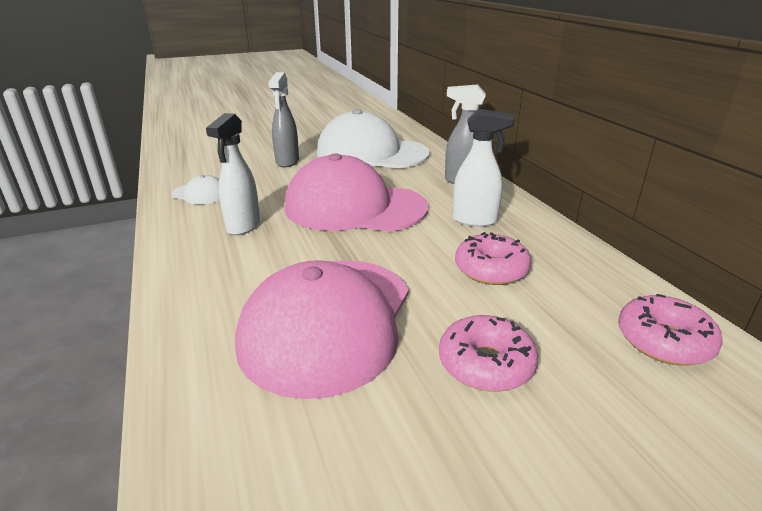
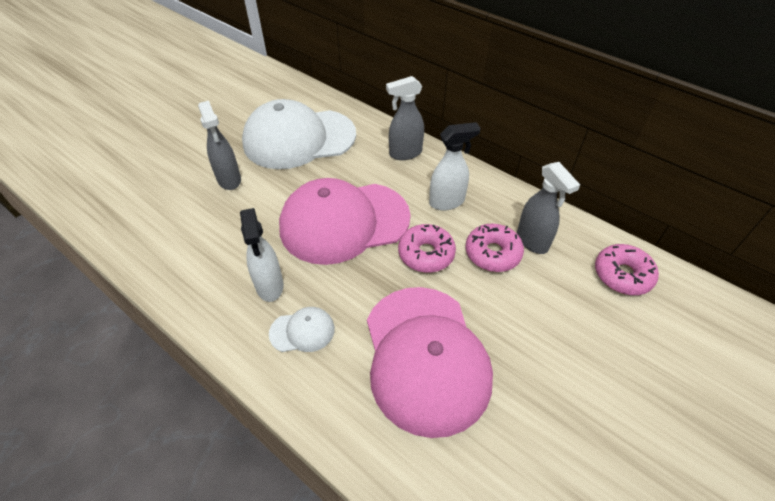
camera: 30 degrees left, 20 degrees up
(200, 194) = (186, 260): white cap -> white cap (302, 331)
(485, 364) = (544, 344): pink donut -> pink donut (426, 254)
(552, 274) = (532, 241): none -> grey spray bottle

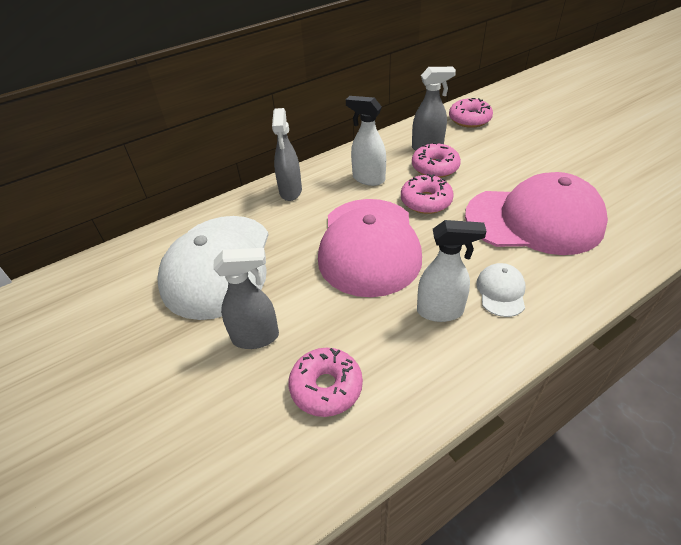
camera: 70 degrees left, 5 degrees down
(186, 228) = (326, 387): none -> pink donut
(447, 202) = (368, 179): white spray bottle -> white spray bottle turned 60 degrees counterclockwise

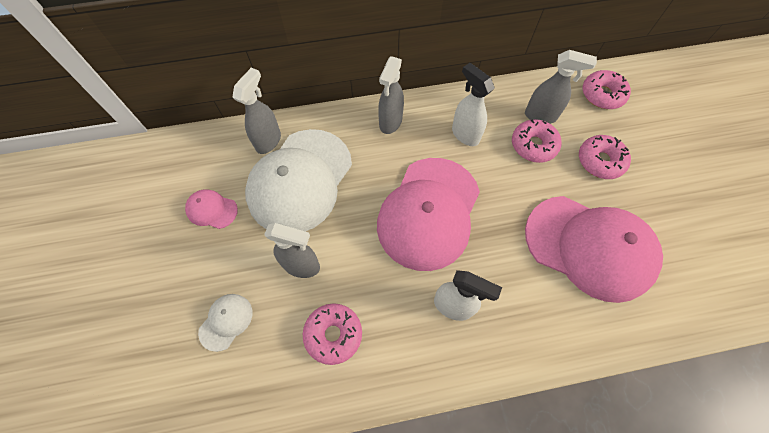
camera: 20 degrees right, 20 degrees up
(122, 325) = (211, 210): none -> pink cap
(166, 244) = (268, 141): none -> grey spray bottle
(426, 201) = (503, 183): pink donut -> pink donut (600, 161)
(501, 291) = (514, 310): white cap -> white cap (226, 321)

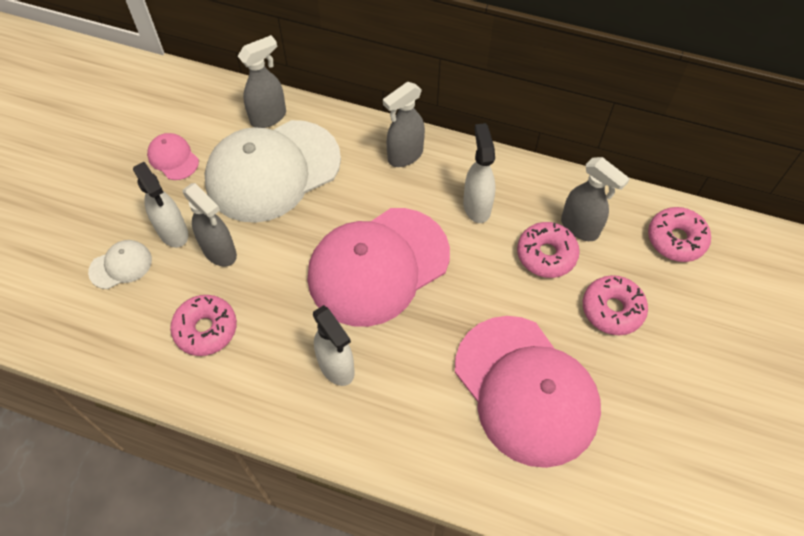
camera: 30 degrees right, 5 degrees down
(253, 270) = (173, 232): none -> white spray bottle

